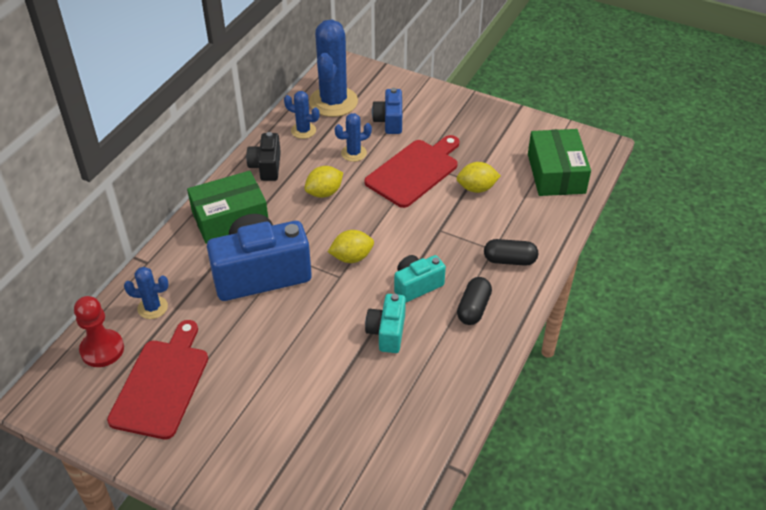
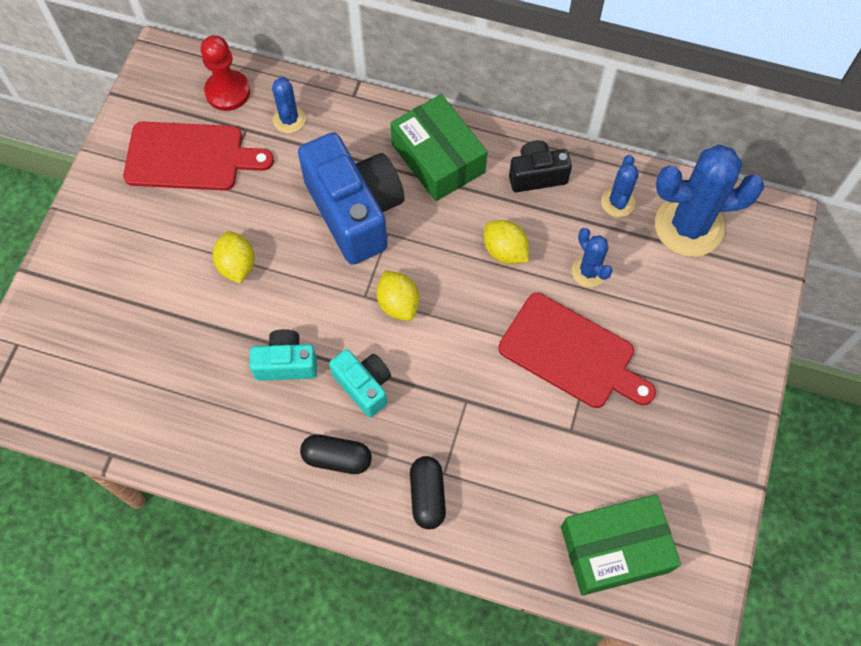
camera: 80 degrees right, 20 degrees up
(389, 121) = (668, 305): blue camera -> none
(476, 188) = (556, 439): yellow lemon -> yellow lemon (237, 265)

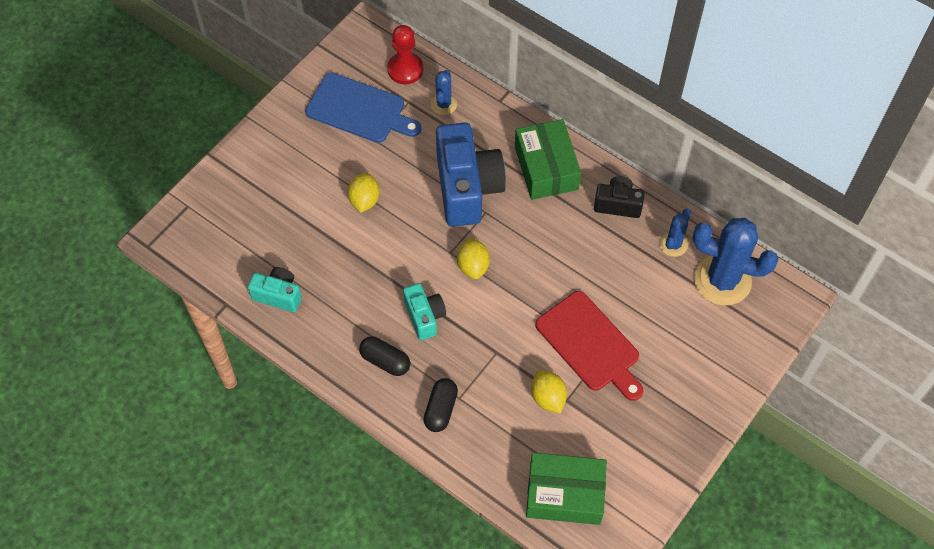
camera: 20 degrees right, 5 degrees down
(190, 157) = (359, 110): red cutting board -> blue cutting board
(286, 363) = (374, 282): turquoise camera -> turquoise camera (278, 295)
(505, 251) = (569, 253): yellow lemon -> yellow lemon (548, 397)
(589, 271) = (628, 289): blue cactus -> none

